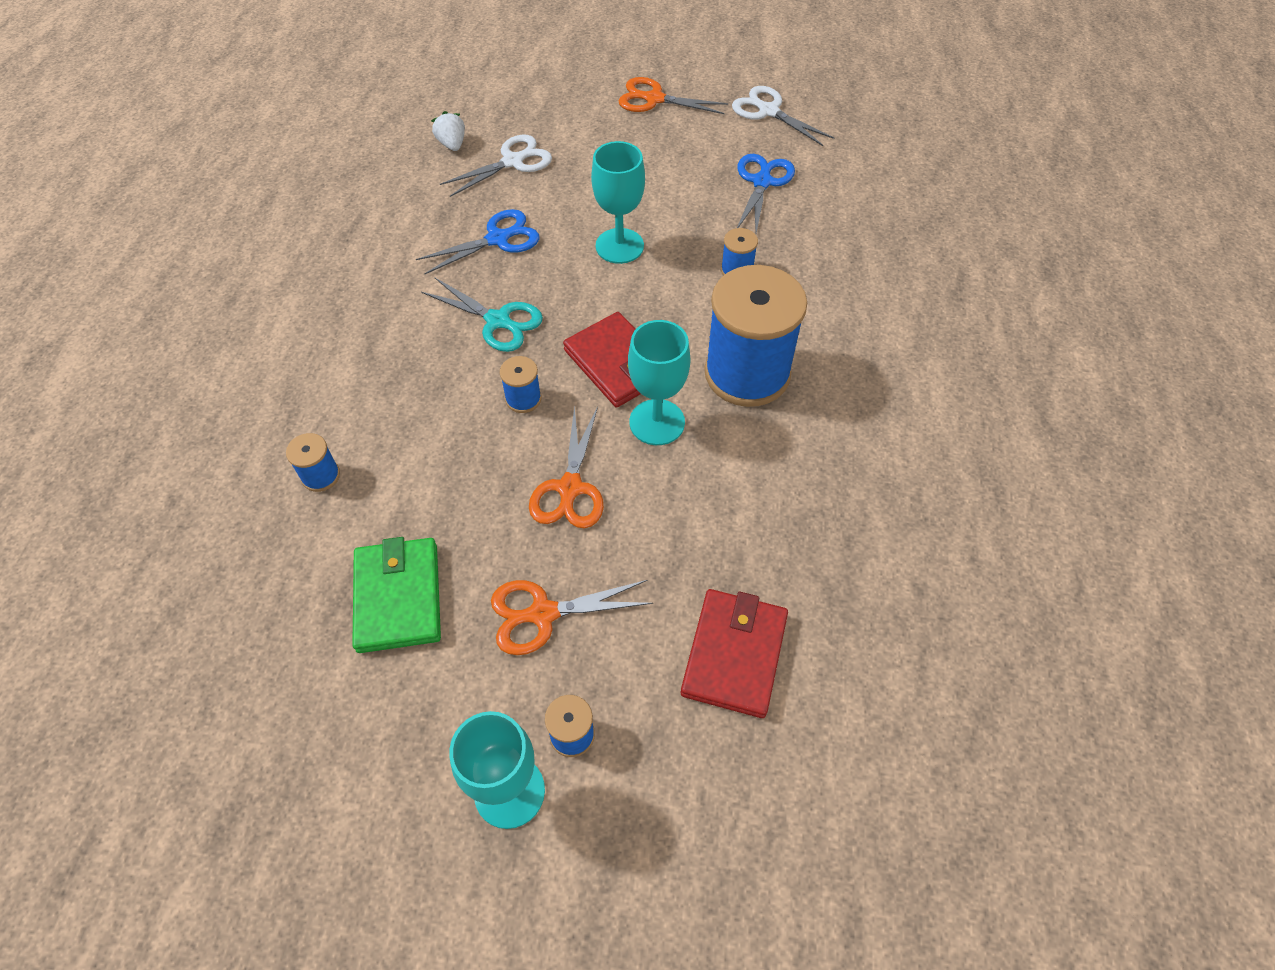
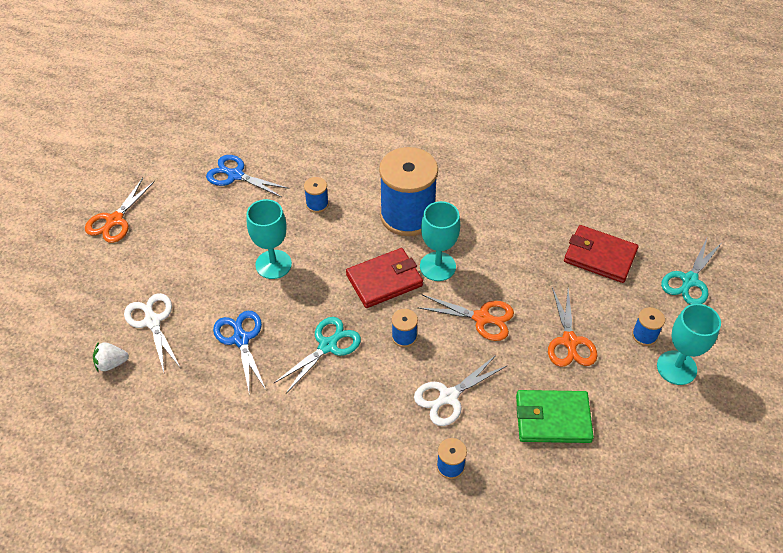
camera: 80 degrees left, 5 degrees down
(712, 821) = (689, 281): none -> turquoise scissors
(768, 111) = (160, 157): white scissors -> white scissors (448, 397)

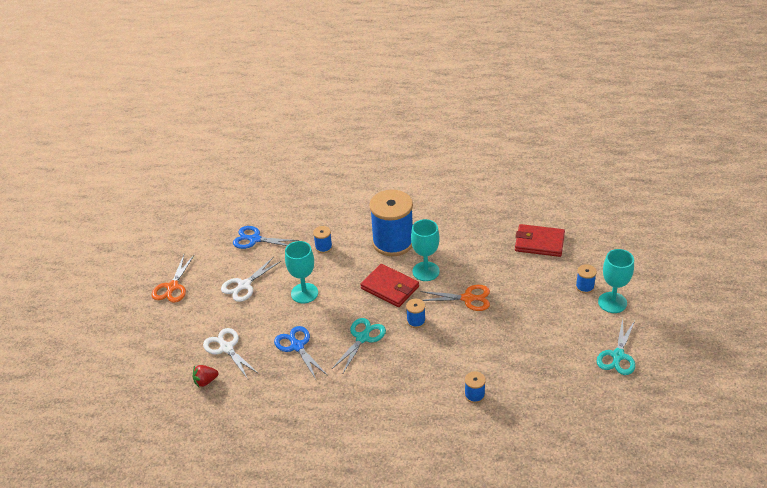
camera: 10 degrees left, 10 degrees down
(111, 363) = (205, 381): white strawberry -> red strawberry
(384, 280) = (390, 288): red wallet -> red wallet turned 75 degrees clockwise
(448, 397) = (459, 353): white scissors -> white scissors (244, 285)
(552, 419) = (536, 351): green wallet -> none
(569, 342) = (534, 301): orange scissors -> none
(689, 281) = (606, 246): turquoise scissors -> turquoise scissors (618, 356)

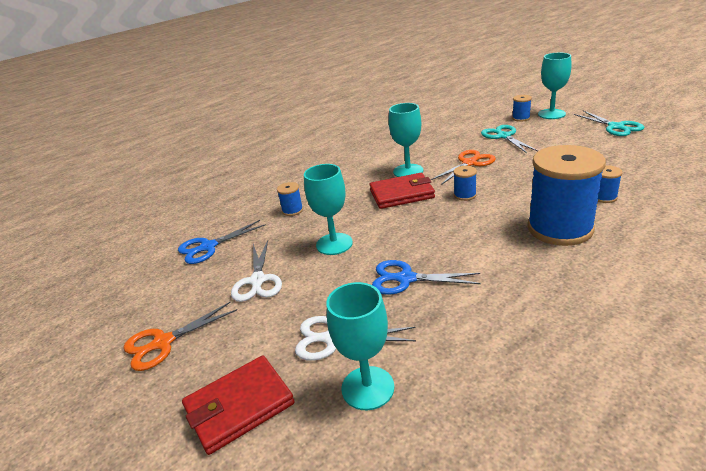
camera: 45 degrees left, 10 degrees down
(172, 287) = (163, 343): orange scissors -> orange scissors turned 90 degrees clockwise
(205, 381) = (367, 388): red strawberry -> turquoise goblet
(362, 337) = (449, 231): turquoise scissors -> turquoise scissors (503, 136)
(393, 242) = (348, 174): blue spool -> blue spool (560, 228)
(539, 243) = (448, 120): red wallet -> red wallet (239, 406)

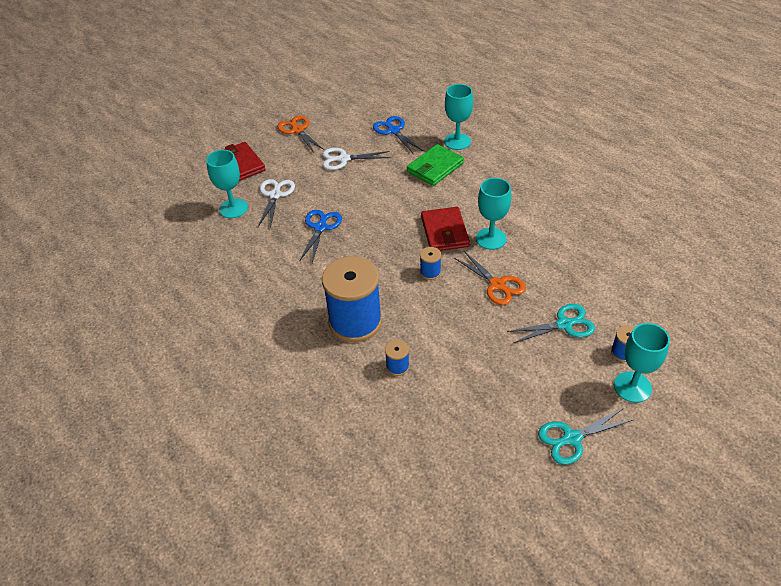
camera: 90 degrees right, 15 degrees up
(292, 210) = (435, 167): blue spool -> green wallet
(334, 244) = (376, 192): turquoise goblet -> turquoise goblet (457, 141)

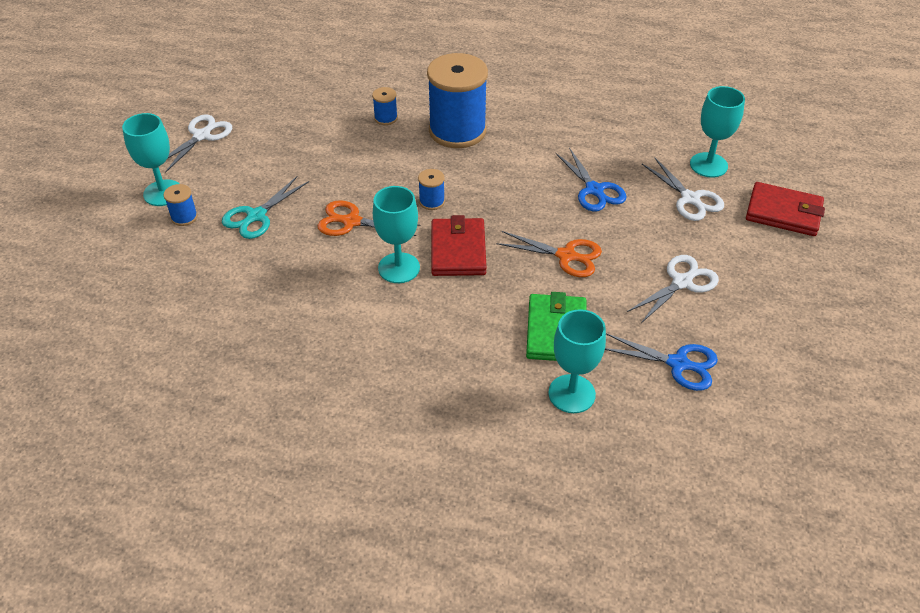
camera: 140 degrees right, 0 degrees up
(297, 130) = (798, 294): orange scissors -> orange scissors (567, 256)
(444, 232) = (458, 250): red wallet -> red wallet turned 45 degrees clockwise
(571, 438) = (202, 135): turquoise scissors -> white scissors

